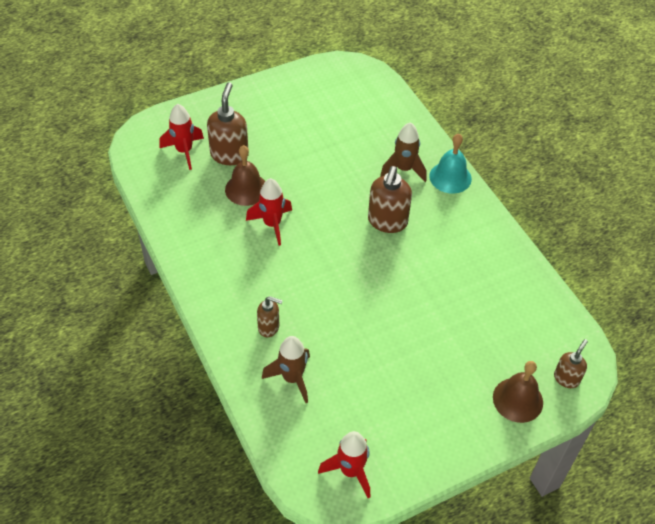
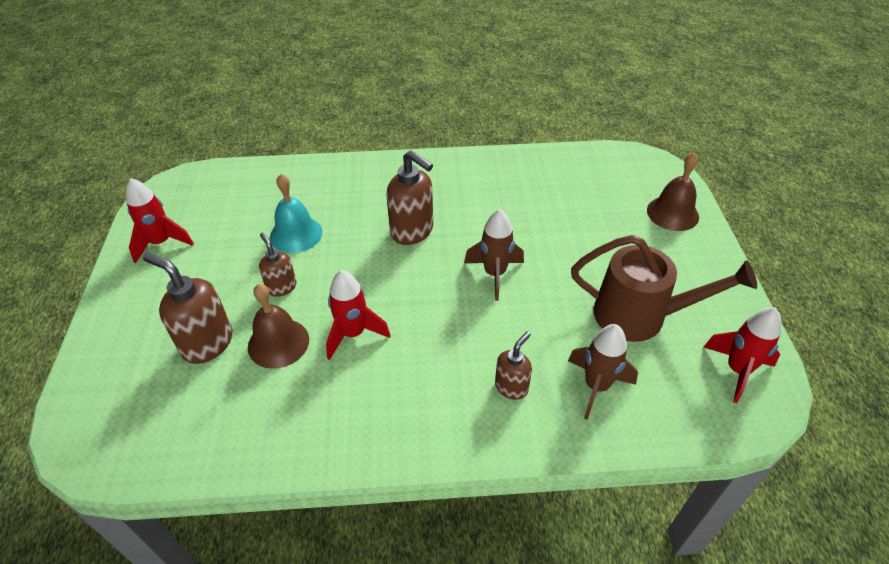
camera: 65 degrees left, 5 degrees down
(184, 151) = (158, 394): red rocket -> red rocket (161, 243)
(375, 395) = (641, 316): none -> brown watering can
(404, 169) = (349, 196): brown rocket -> brown rocket (494, 274)
(450, 177) = (383, 168): turquoise bell -> turquoise bell (296, 234)
(566, 378) = (657, 176): brown soap dispenser -> brown soap dispenser (281, 287)

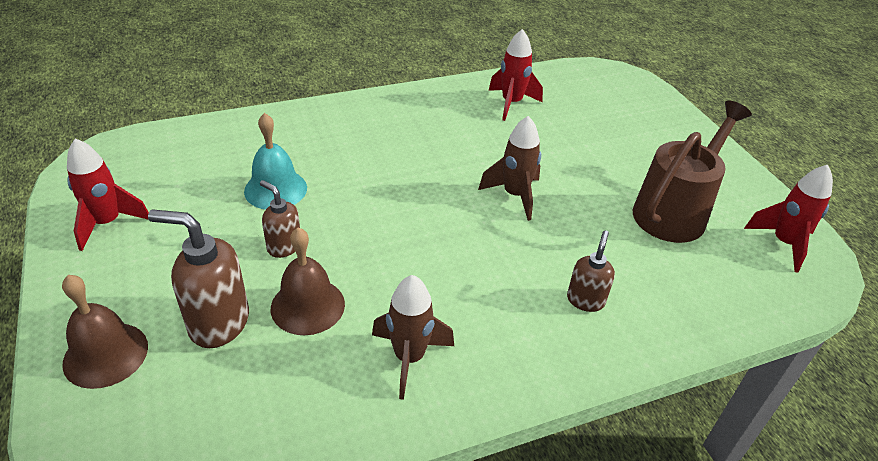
camera: 20 degrees left, 5 degrees down
(353, 334) = (391, 280): red rocket -> red rocket (511, 103)
(412, 231) = (408, 167): brown soap dispenser -> none
(596, 386) = (666, 283): brown rocket -> brown rocket (409, 358)
(641, 316) = (675, 211): brown watering can -> brown watering can turned 45 degrees counterclockwise
(672, 213) = (656, 115): brown bell -> brown bell (105, 354)

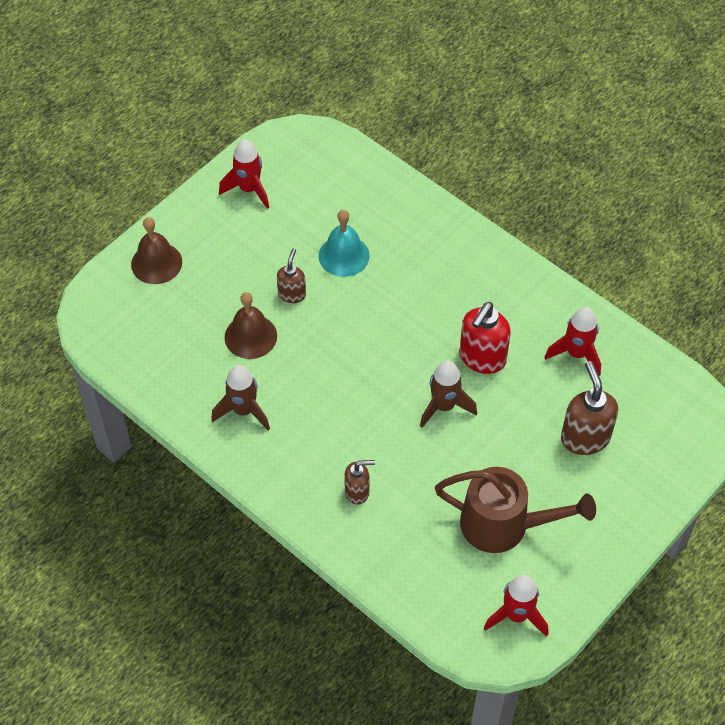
camera: 65 degrees right, 15 degrees up
(218, 323) = (209, 300): brown soap dispenser -> brown soap dispenser (585, 437)
(477, 152) = (482, 358): none -> red soap dispenser

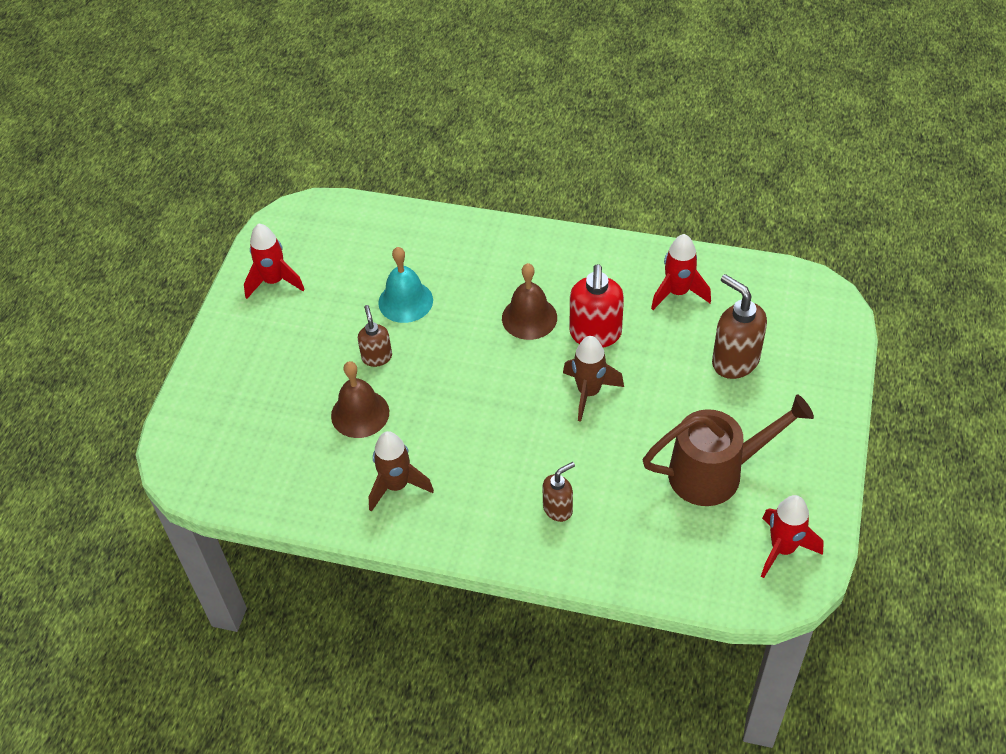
camera: 25 degrees left, 5 degrees down
(156, 263) = (220, 388): brown bell -> brown bell (529, 317)

